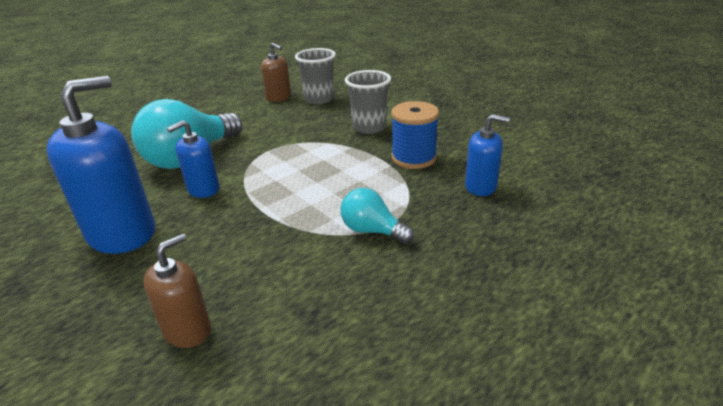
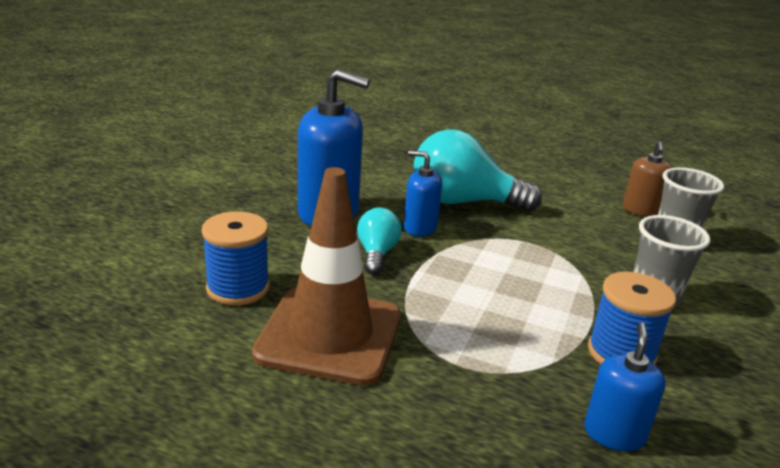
camera: 60 degrees right, 5 degrees down
(187, 330) = (238, 288): brown soap dispenser -> blue spool
(309, 282) = (329, 335): none -> brown traffic cone
(372, 231) = (438, 356): turquoise light bulb -> turquoise light bulb (377, 254)
(480, 186) = (614, 434): blue soap dispenser -> blue soap dispenser turned 150 degrees counterclockwise

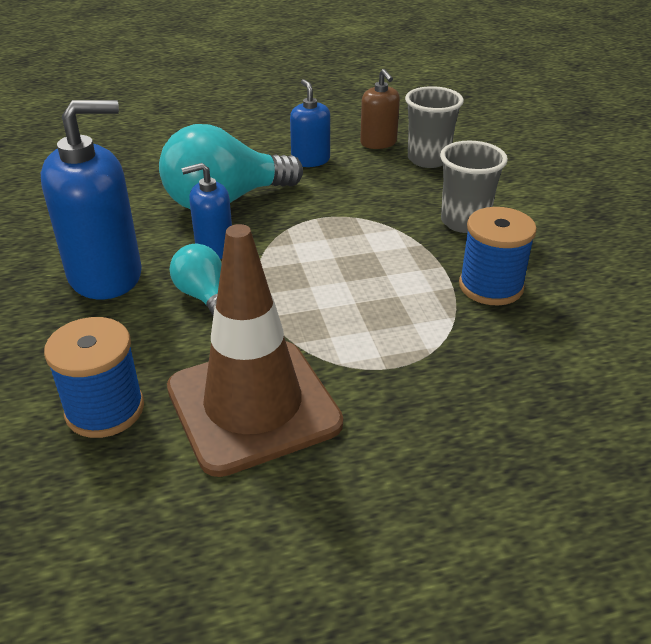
camera: 35 degrees left, 10 degrees up
(614, 434) = (551, 358): blue soap dispenser -> blue soap dispenser (310, 160)

